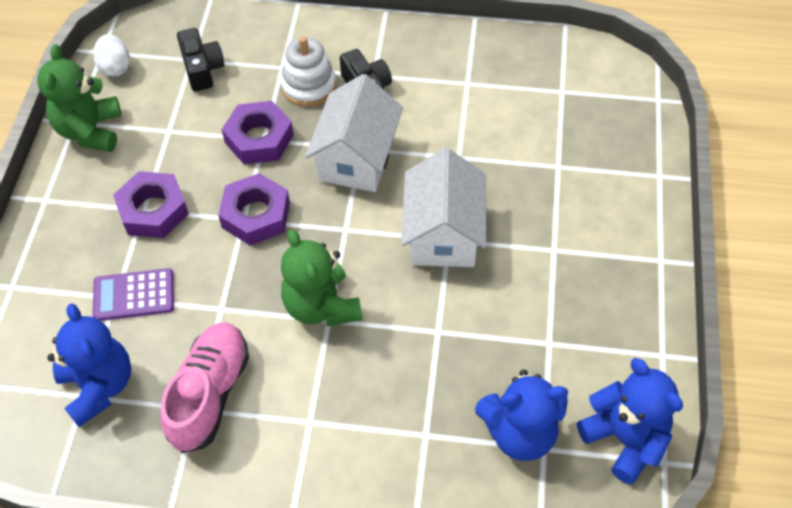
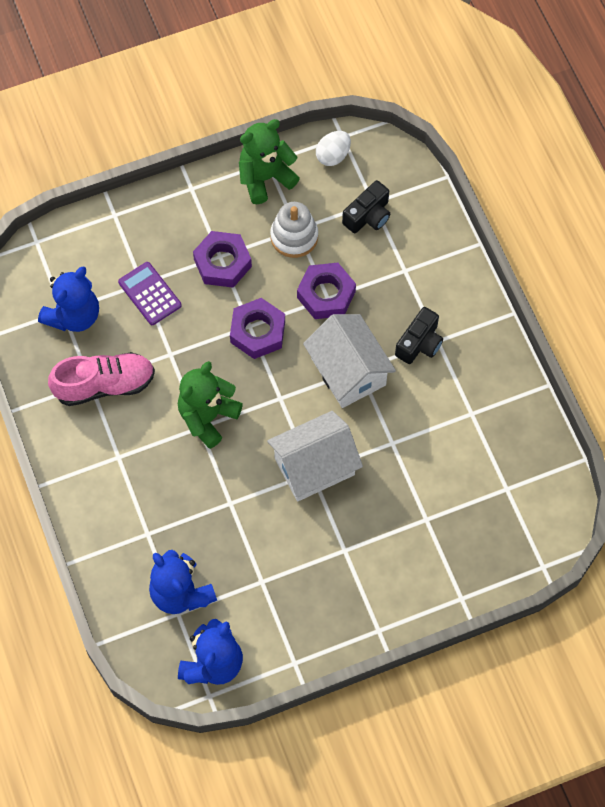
camera: 60 degrees right, 10 degrees up
(309, 86) = (397, 300): white stacking toy -> white stacking toy (294, 237)
(356, 158) = (348, 371): white house -> white house turned 75 degrees clockwise

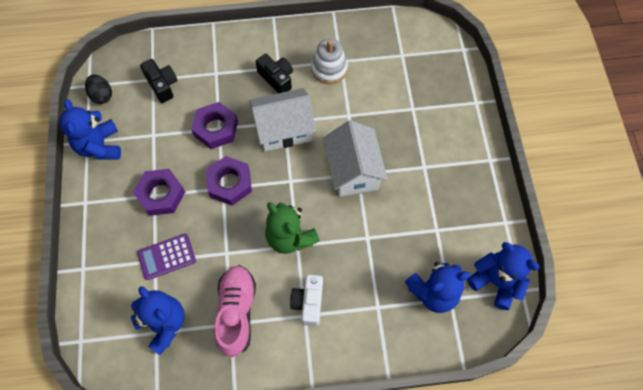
camera: 75 degrees left, 0 degrees up
(134, 457) = (308, 302): none -> white camera
(265, 178) = (100, 146): green teddy bear -> blue teddy bear
(294, 237) = (159, 138): white stacking toy -> white stacking toy (329, 69)
(333, 156) = (102, 95): white egg -> black egg

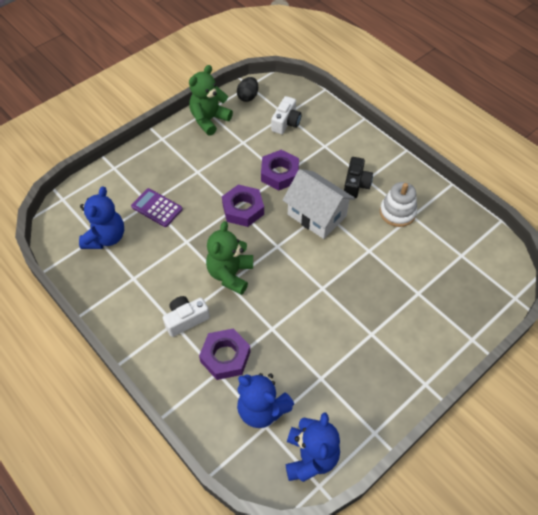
camera: 55 degrees right, 10 degrees down
(100, 146) = (209, 120): blue teddy bear -> green teddy bear
(161, 195) = (201, 175): purple nut -> purple nut (225, 357)
(162, 85) = (286, 122): black camera -> white camera
(236, 312) = (145, 276): pink shoe -> none
(353, 170) = (322, 283): white house -> none

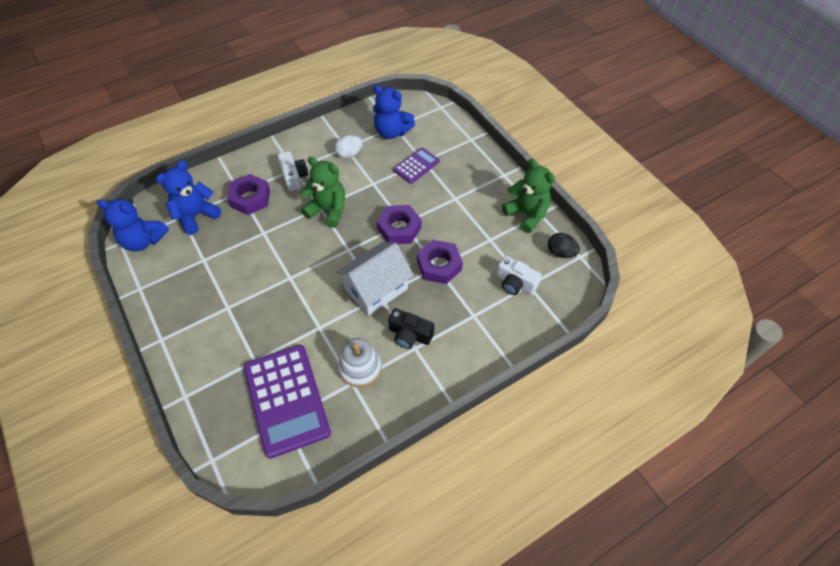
camera: 100 degrees right, 0 degrees up
(144, 272) = (349, 154): none -> white egg
(444, 258) = (286, 400): none -> purple calculator

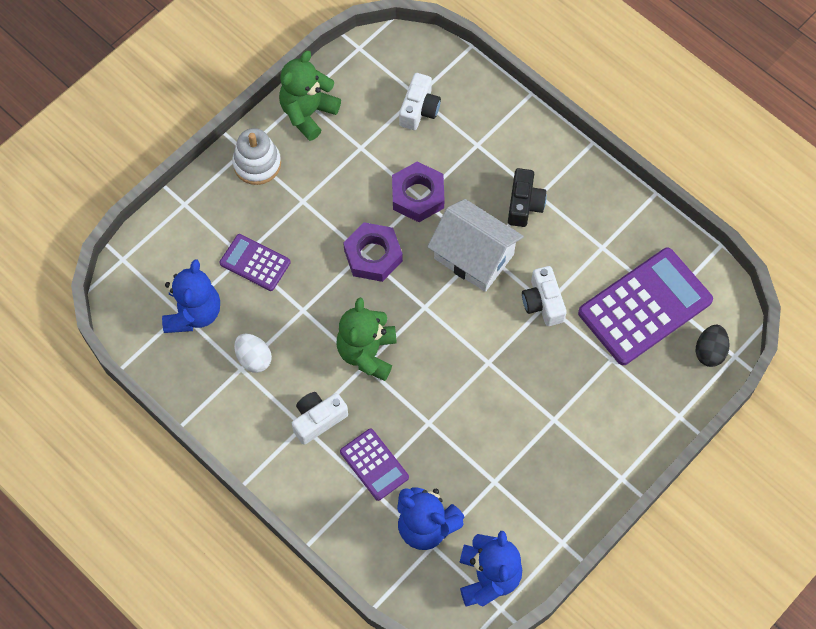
camera: 105 degrees left, 10 degrees up
(250, 198) = (374, 464): purple nut -> purple calculator
(321, 325) = (543, 302): none -> white camera
(360, 368) = (582, 244): white stacking toy -> white stacking toy (257, 164)
(560, 253) = (359, 68): black egg -> black egg (709, 352)

